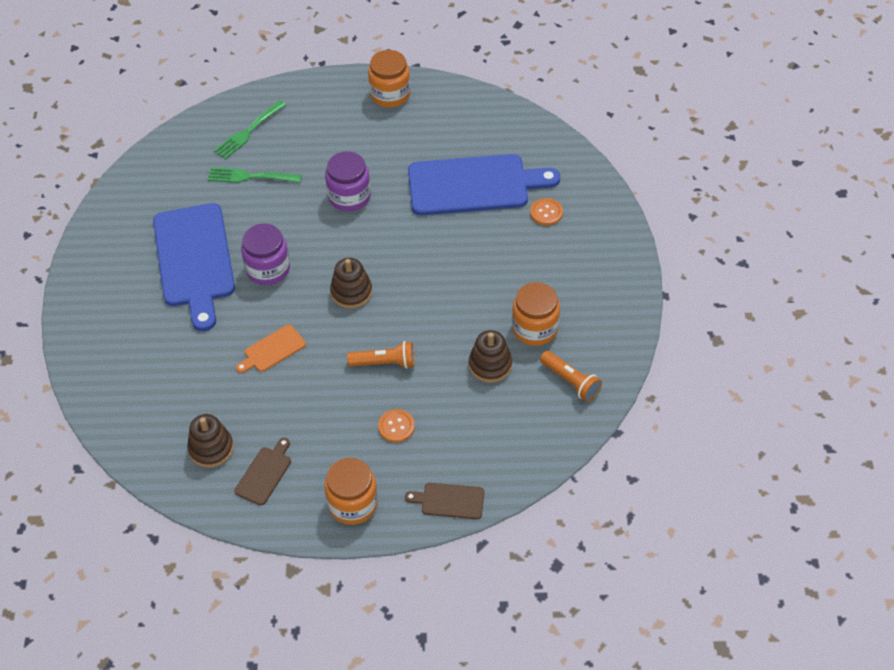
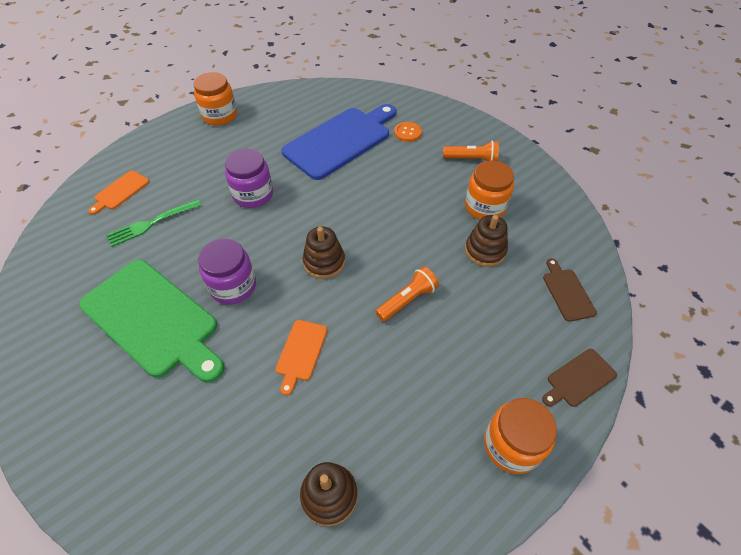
camera: 40 degrees left, 0 degrees up
(194, 260) = (153, 320): blue cutting board -> green cutting board
(249, 131) = (120, 191): green fork -> orange cutting board
(265, 473) = (406, 479): brown cutting board -> brown cutting board (567, 292)
(396, 426) = (471, 346): orange button -> none
(570, 381) = (549, 227): orange flashlight -> orange flashlight (471, 159)

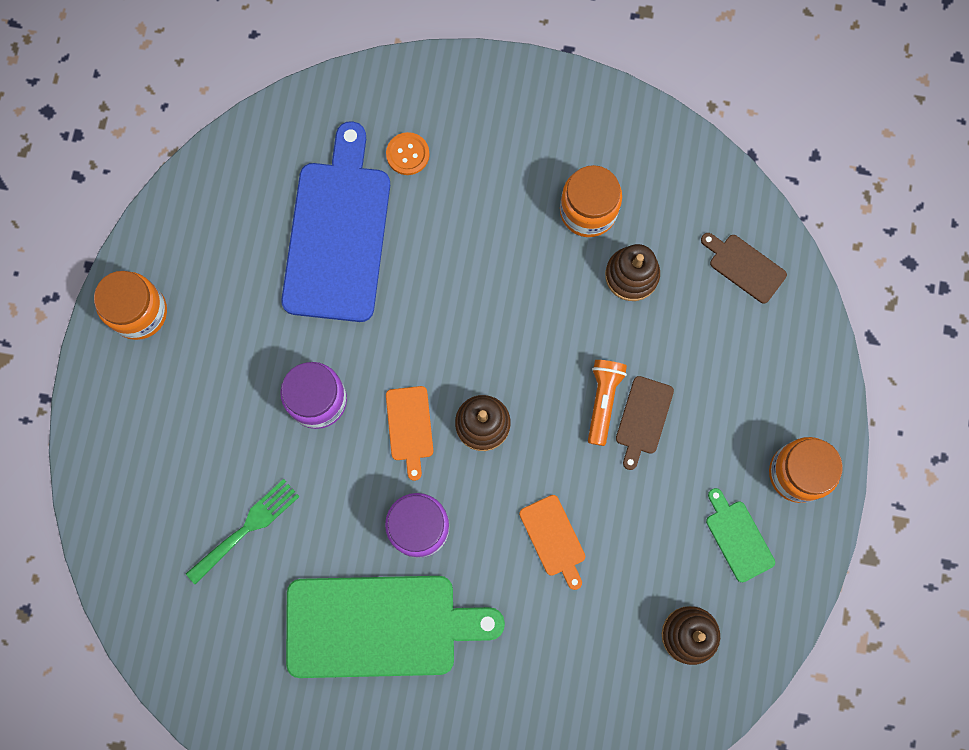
camera: 40 degrees left, 25 degrees up
(120, 191) = (156, 522): orange cutting board -> orange cutting board (409, 427)
(152, 223) = (246, 529): green fork -> green fork turned 150 degrees counterclockwise
(427, 454) = (738, 537): none -> green cutting board
(471, 159) = (519, 143): orange flashlight -> none
(579, 379) = (812, 361): brown cutting board -> brown cutting board (643, 418)

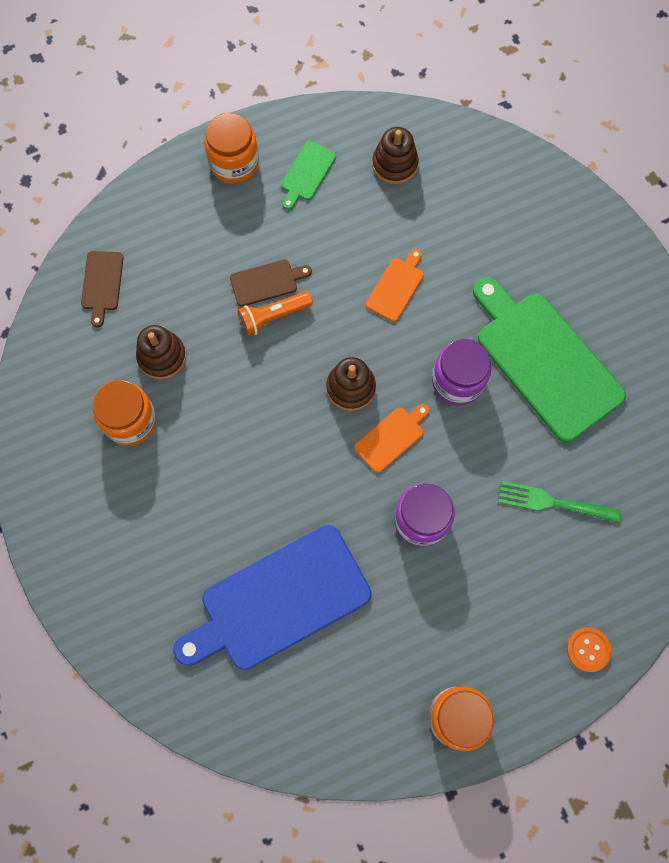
camera: 125 degrees left, 5 degrees down
(407, 154) = (174, 592): orange button -> orange button (588, 649)

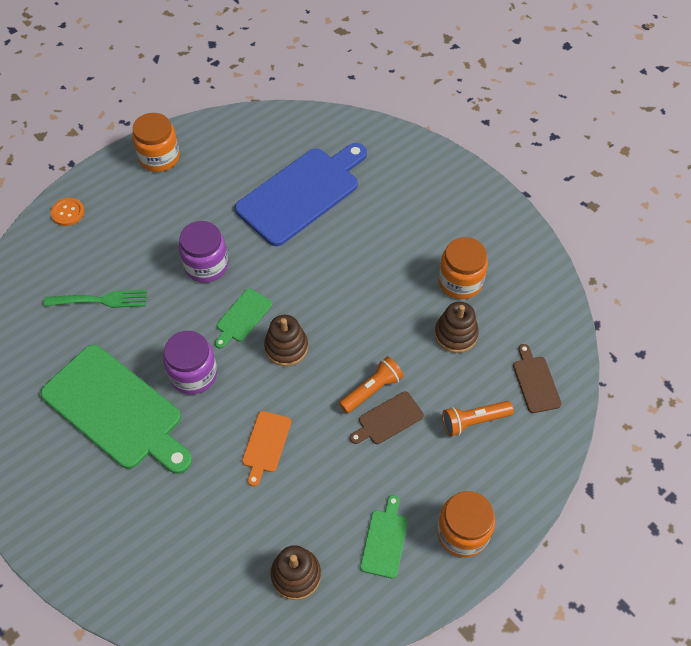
camera: 165 degrees right, 15 degrees down
(182, 259) = (474, 421): none -> orange flashlight
(391, 437) = (242, 317): orange cutting board -> green cutting board

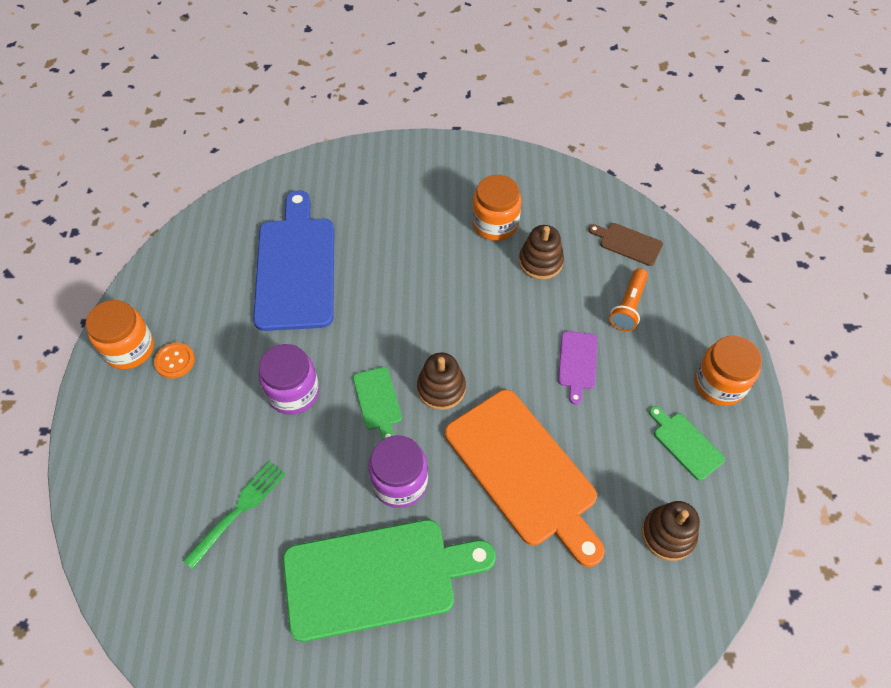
camera: 50 degrees left, 0 degrees up
(68, 213) = (102, 472): orange button -> orange button (175, 361)
(265, 444) = (524, 472): orange cutting board -> orange cutting board, size x2.25
(372, 390) = (540, 355): orange flashlight -> none
(388, 419) = (577, 363): brown cutting board -> purple cutting board

